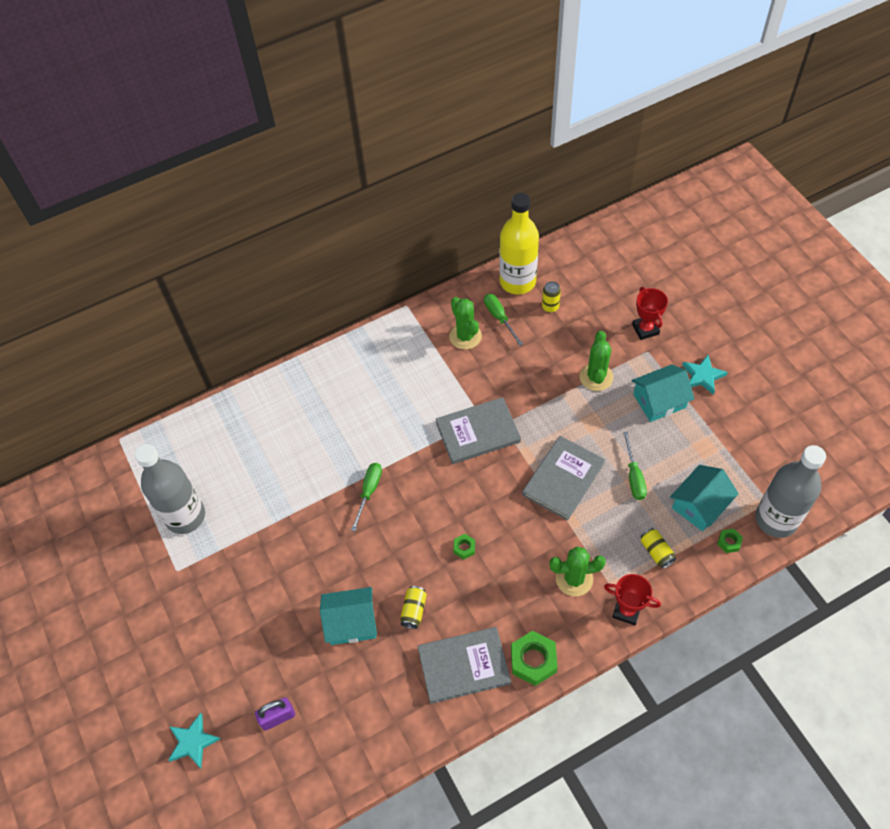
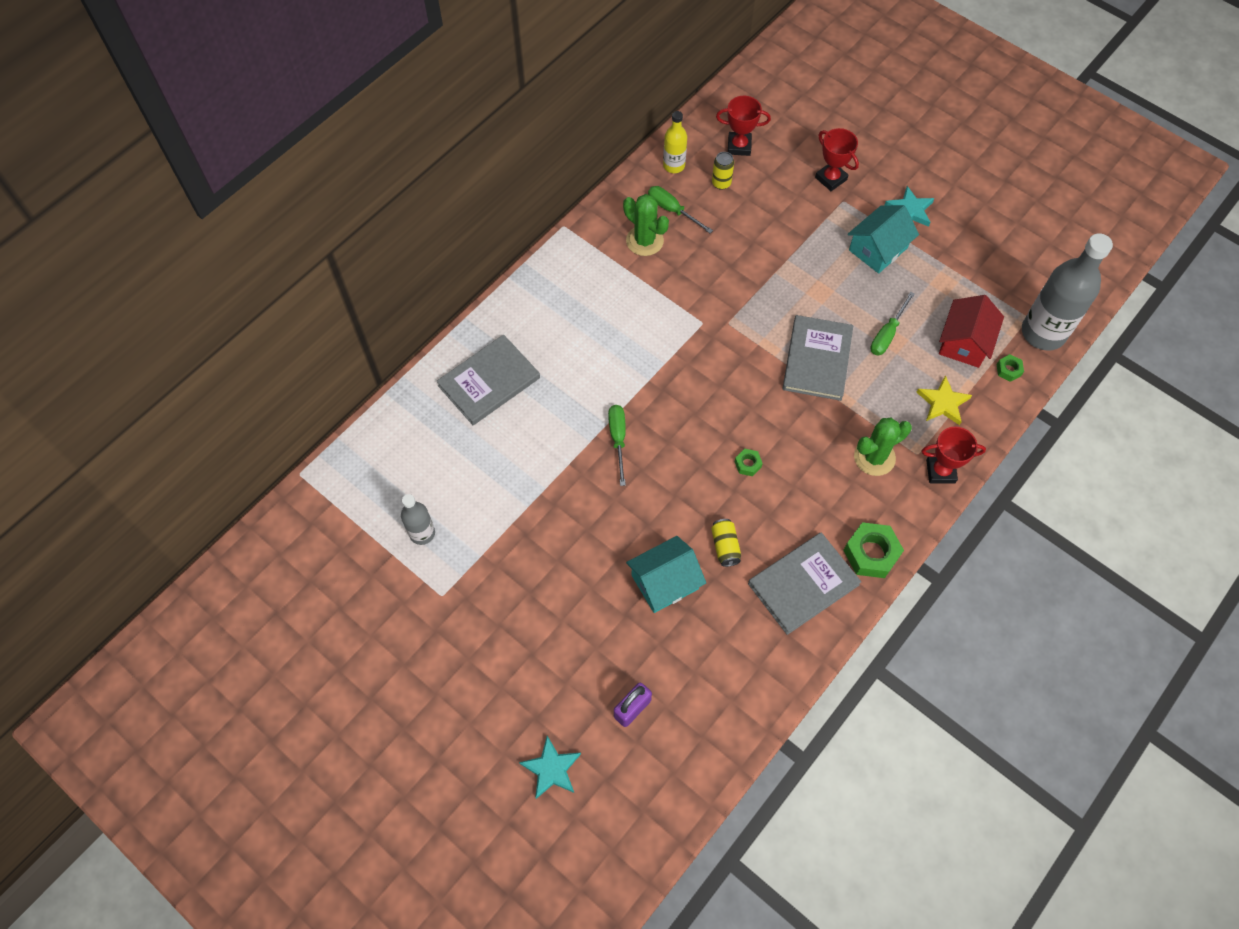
camera: 25 degrees left, 5 degrees up
(185, 516) = (422, 533): grey bottle -> grey bottle, size x0.52
(478, 432) = (706, 339): grey book -> grey book (489, 382)
(517, 281) = (674, 165): yellow bottle -> yellow bottle, size x0.52
(579, 280) = (739, 146): none -> red trophy
(596, 377) = (803, 243): green cactus -> none
(634, 476) = (887, 334): green screwdriver -> green screwdriver turned 60 degrees clockwise
(656, 551) = (943, 403): yellow can -> yellow star
(699, 505) = (964, 342): turquoise house -> red house

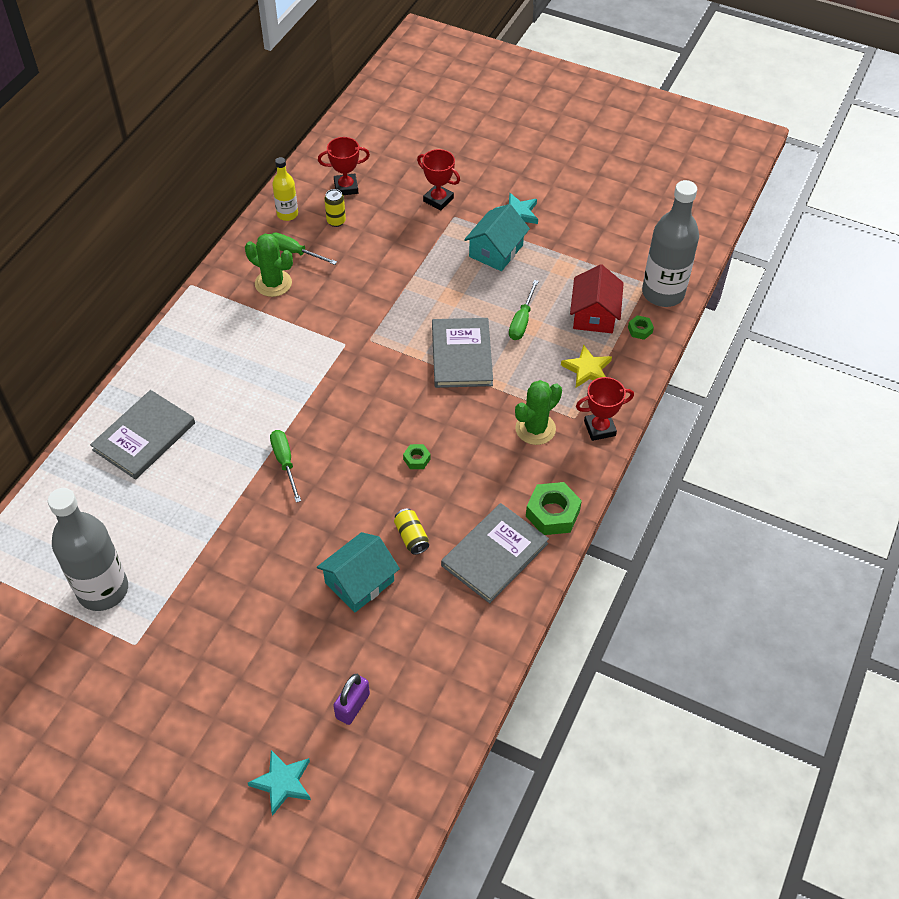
camera: 15 degrees left, 10 degrees down
(422, 533) = (103, 590): grey bottle -> grey bottle, size x1.91

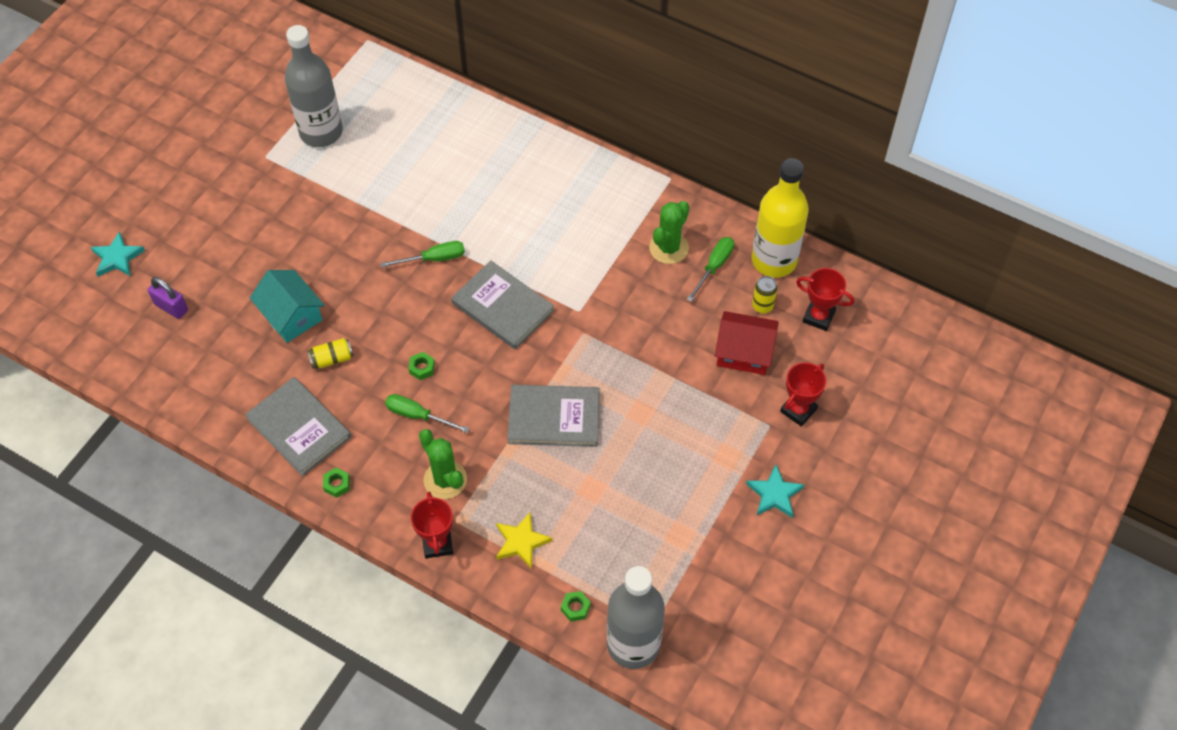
camera: 95 degrees right, 5 degrees up
(144, 436) = (479, 151): grey book -> grey book (503, 307)
(287, 214) = (774, 260): yellow bottle -> yellow bottle, size x1.91
(346, 187) = (818, 317): red trophy -> red trophy turned 60 degrees counterclockwise
(496, 251) = (711, 465): turquoise house -> none
(522, 321) = (599, 482): green screwdriver -> green screwdriver (418, 415)
(552, 513) = (337, 484): green nut -> green nut, size x0.51
(594, 314) = (603, 560): red house -> red house (744, 352)

